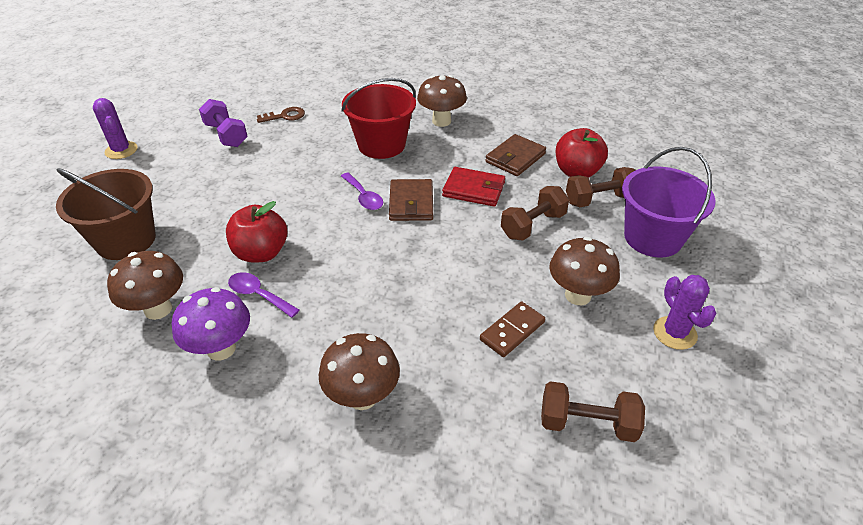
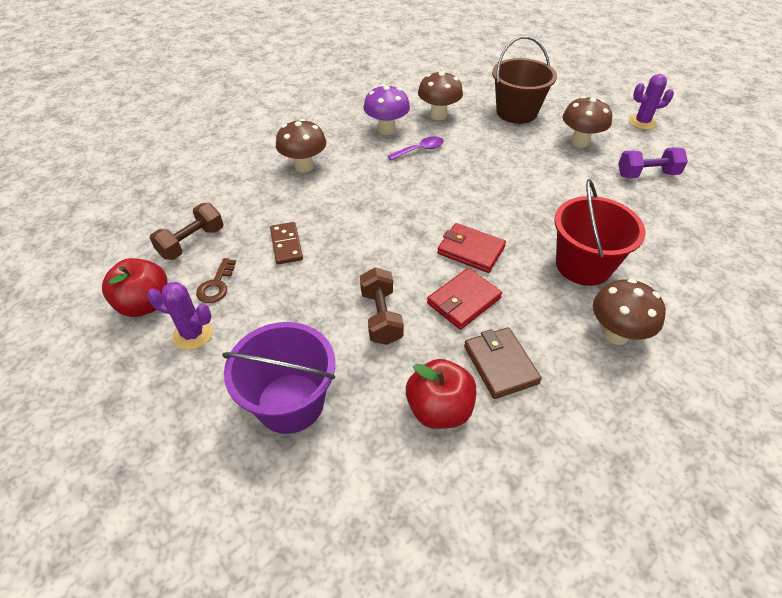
camera: 120 degrees right, 5 degrees up
(261, 253) = (462, 159): red apple -> red apple (145, 304)
(285, 116) = (673, 216): brown key -> brown key (216, 285)
(364, 197) = (498, 225): purple spoon -> none
(411, 203) = (471, 250): brown wallet -> red wallet
(578, 295) = (281, 298): brown mushroom -> brown mushroom (580, 142)
(599, 200) = (378, 397): brown dumbbell -> none

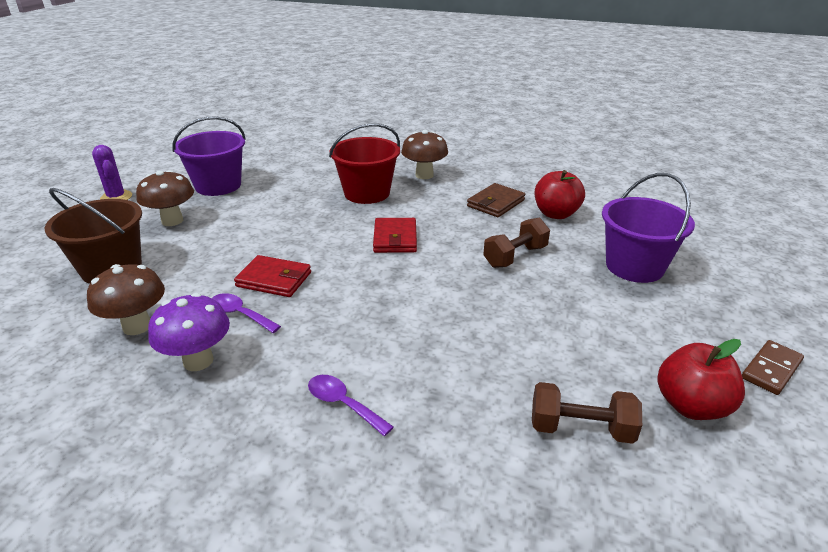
camera: 120 degrees left, 15 degrees down
(193, 334) = (665, 347): purple cactus -> none
(216, 285) = (603, 366): brown key -> none
(286, 245) = (498, 345): brown domino -> brown domino (771, 369)
(304, 166) = (343, 404): brown mushroom -> purple spoon
(464, 301) = (456, 228): red wallet -> red wallet (274, 279)
(647, 174) = (218, 185): purple dumbbell -> purple bucket

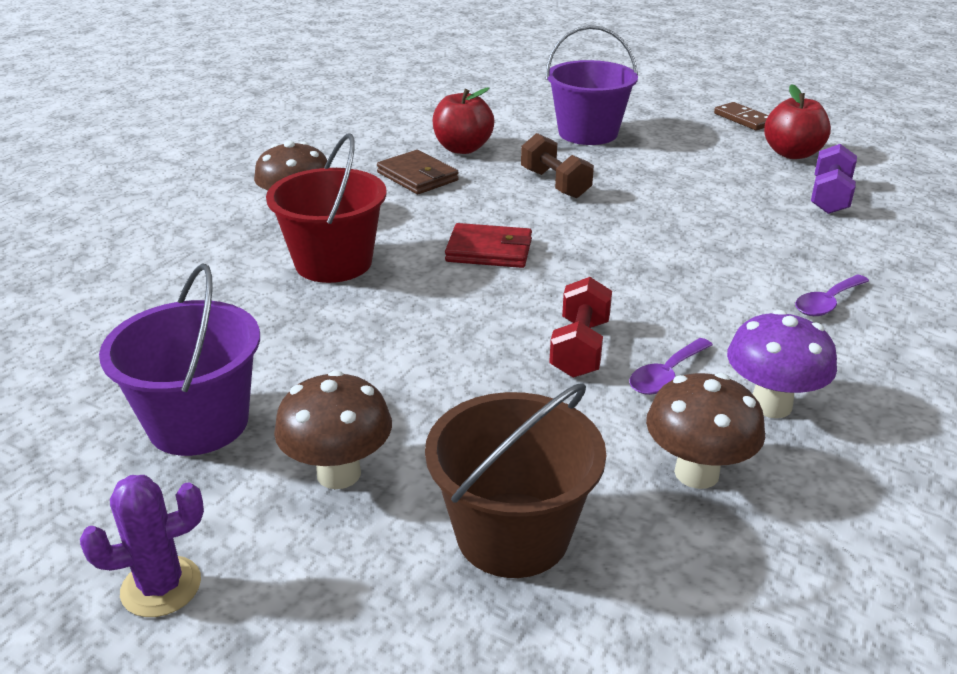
camera: 80 degrees left, 0 degrees up
(274, 279) = (579, 348): red wallet -> red dumbbell
(580, 429) = (830, 197): brown dumbbell -> purple dumbbell

